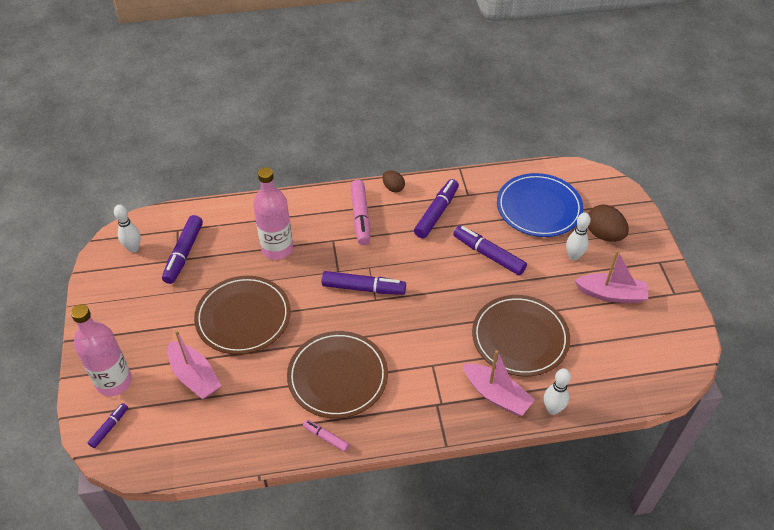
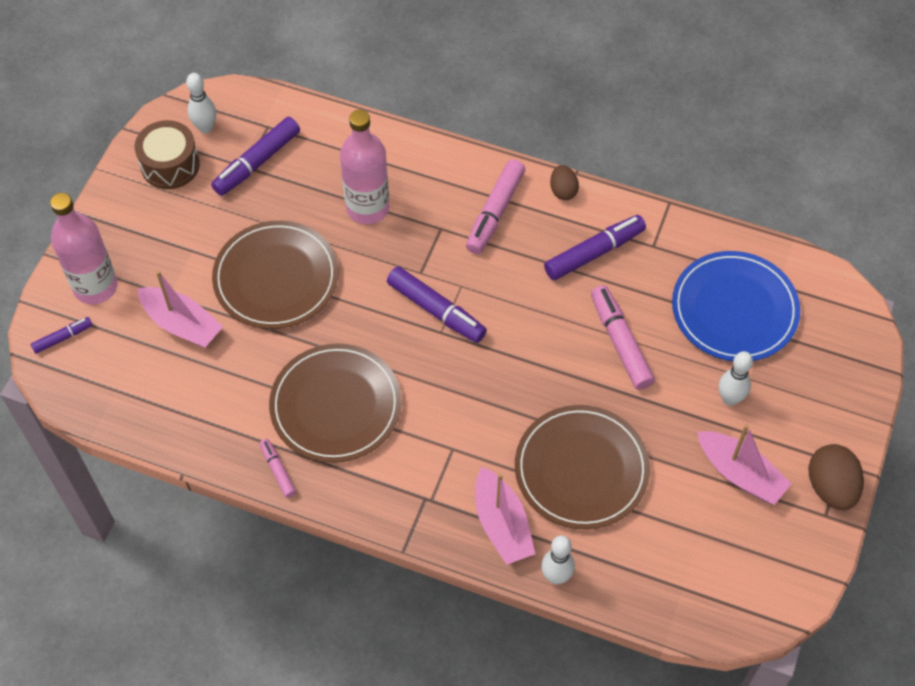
camera: 30 degrees right, 10 degrees up
(122, 281) = (170, 165): none -> brown drum
(195, 376) = (182, 324): pink boat -> pink boat turned 45 degrees counterclockwise
(488, 255) = (620, 342): purple marker -> pink marker
(603, 235) = (793, 389): brown egg -> brown egg (831, 487)

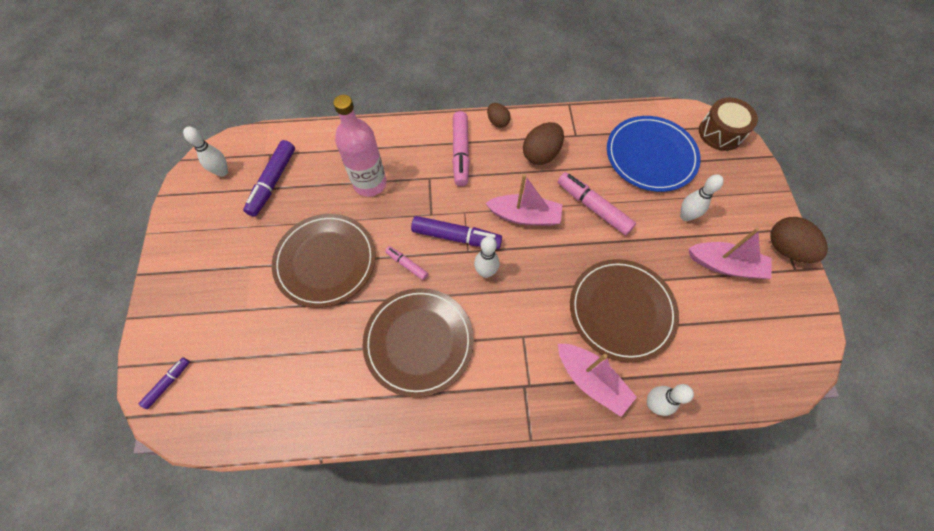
camera: 25 degrees left, 5 degrees up
(95, 286) = (180, 328): pink bottle -> none
(170, 165) = (205, 209): brown drum -> brown drum (720, 133)
(182, 324) = (266, 328): pink boat -> pink boat (524, 216)
(278, 470) = (399, 417): pink marker -> pink marker (407, 265)
(449, 363) = (486, 272): none -> white bowling pin
(594, 253) = (541, 154): purple marker -> brown egg

